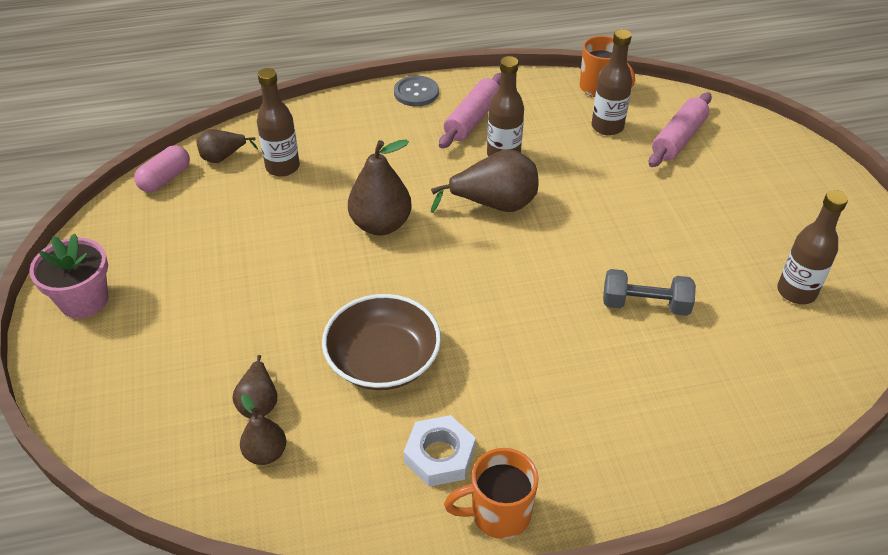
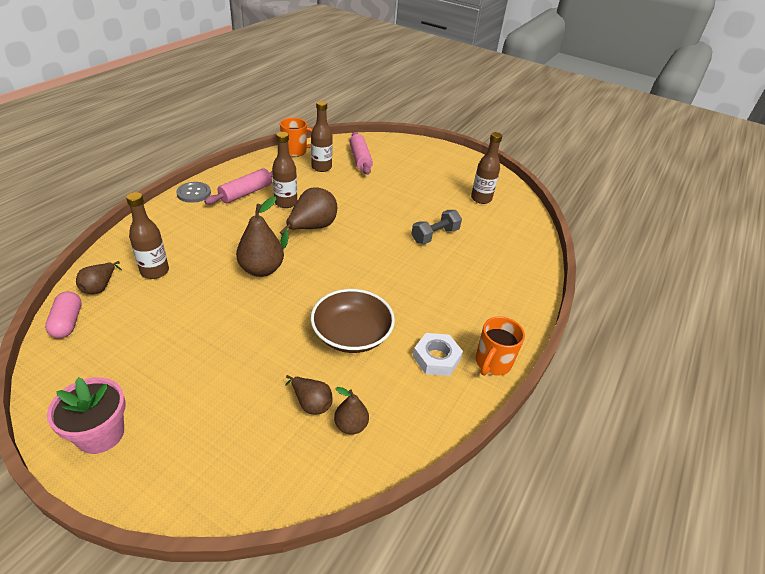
camera: 50 degrees left, 5 degrees down
(472, 119) = (246, 193): pink rolling pin -> pink rolling pin turned 60 degrees clockwise

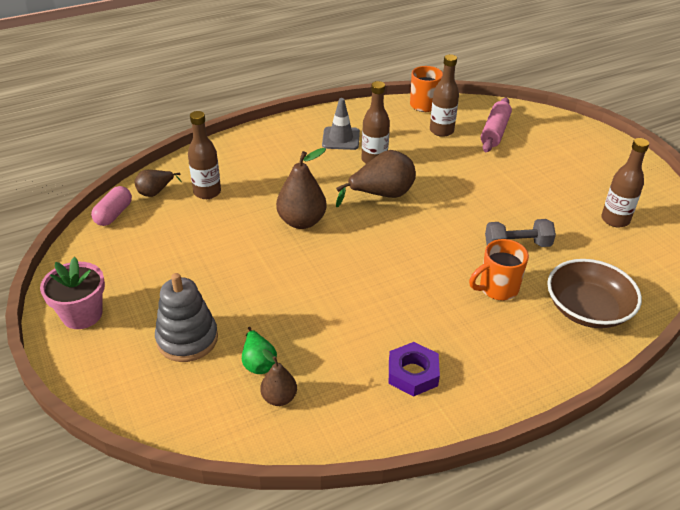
camera: 35 degrees right, 0 degrees up
(194, 193) = (290, 125): grey button -> none
(230, 411) = (187, 339): none -> grey stacking toy
(246, 193) = (341, 138): pink rolling pin -> grey traffic cone
(311, 403) = (258, 362): brown pear -> green pear
(351, 334) = (343, 315): brown bowl -> brown bowl (587, 309)
(436, 358) = (413, 373): white nut -> purple nut
(492, 363) = (472, 404): orange mug -> orange mug (497, 288)

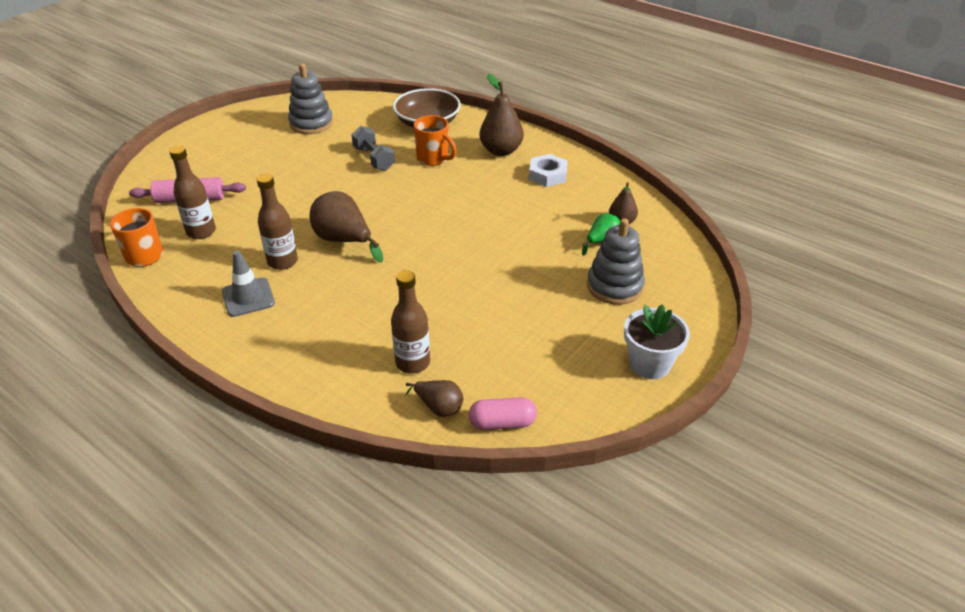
camera: 115 degrees left, 0 degrees up
(82, 314) = (649, 364): pink flower pot -> white flower pot
(301, 221) = (418, 276): brown pear -> brown pear (501, 151)
(413, 373) = (547, 175): purple nut -> white nut
(615, 220) = (311, 123): brown bottle -> grey stacking toy

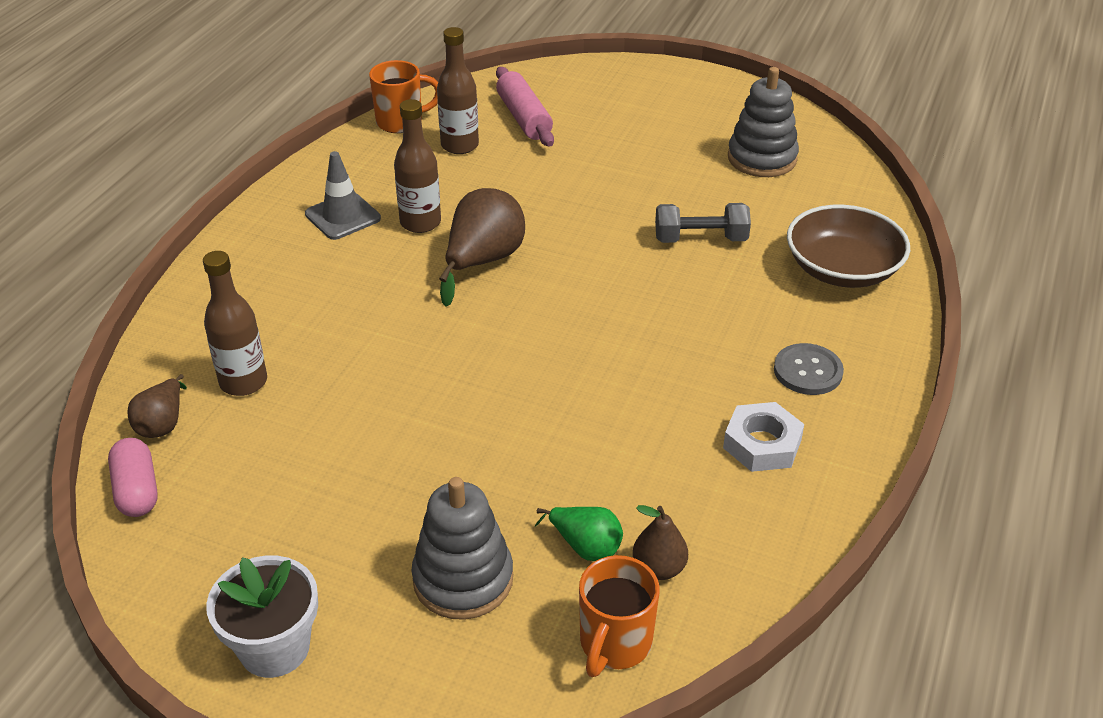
camera: 75 degrees right, 0 degrees up
(374, 159) = (700, 239): grey dumbbell -> grey dumbbell turned 45 degrees clockwise
(434, 159) = (736, 299): orange mug -> orange mug (614, 644)
(501, 151) = (808, 371): brown pear -> grey button

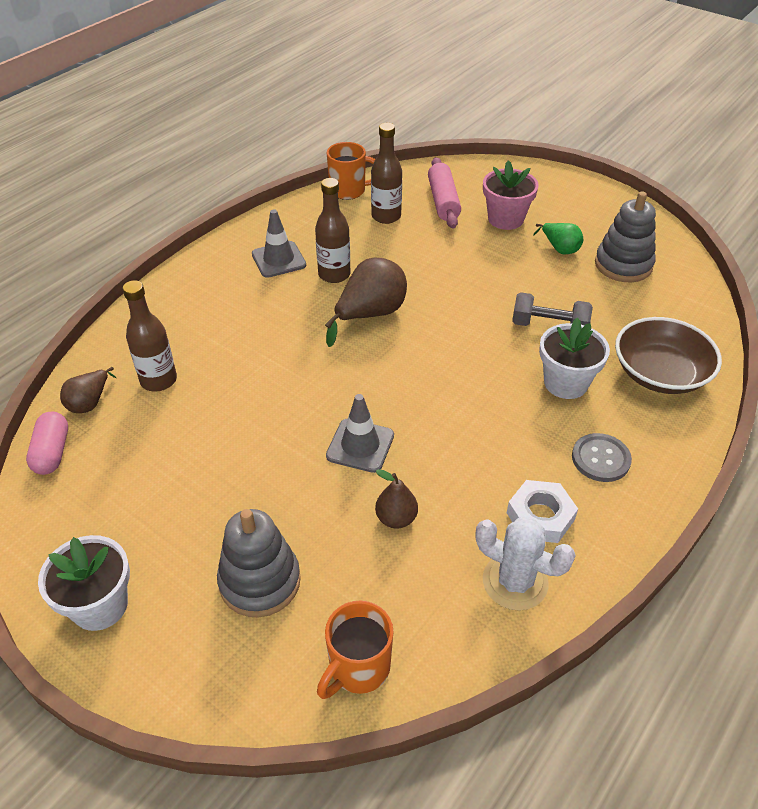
camera: 15 degrees right, 5 degrees up
(526, 409) = (360, 445): none -> grey traffic cone
(585, 546) = (364, 575): green pear -> green pear (559, 248)
(607, 127) = (505, 219): none -> pink flower pot
(659, 568) = (417, 609): brown pear -> brown pear (396, 518)
(741, 298) = (565, 383): none -> white flower pot
(758, 517) = (515, 582): none -> white cactus

